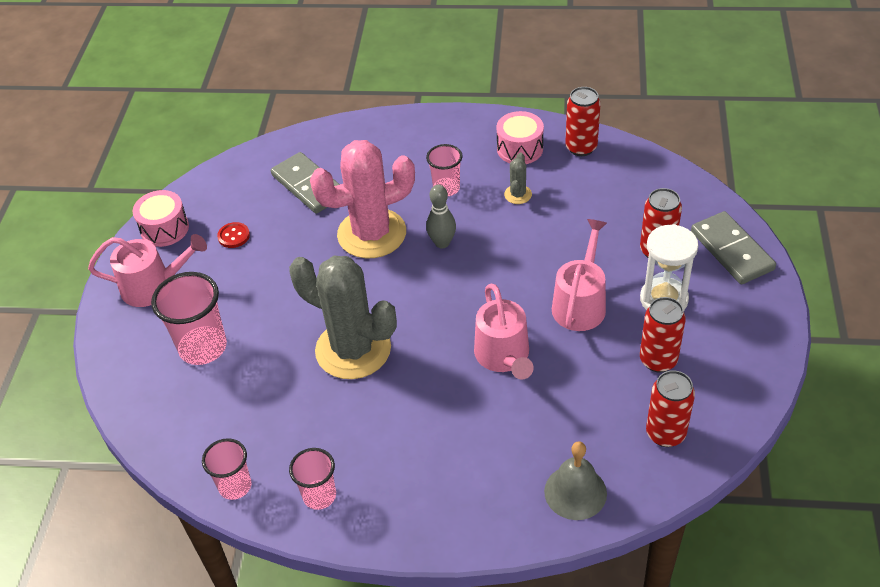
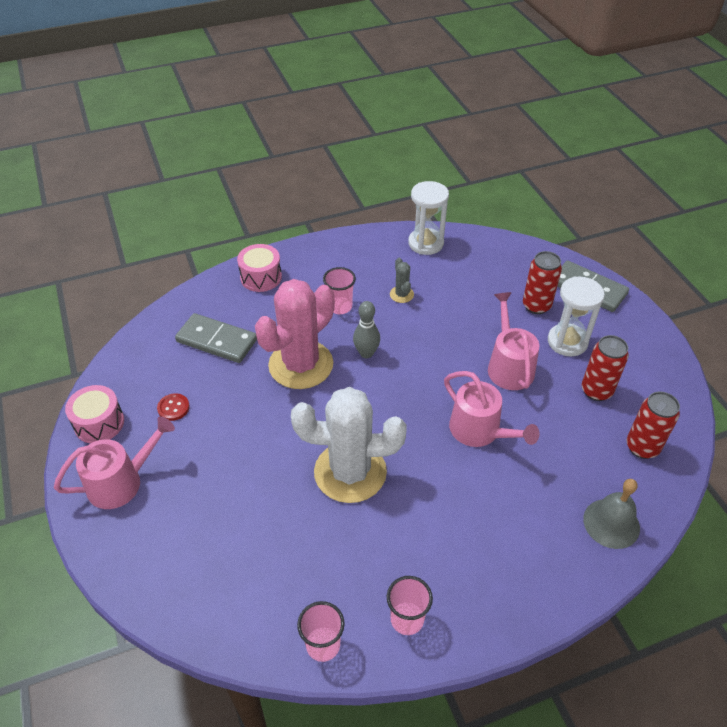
camera: 30 degrees left, 0 degrees up
(203, 347) = (208, 523): pink cup -> none
(353, 349) = (350, 472): grey cactus -> white cactus
(520, 149) = (378, 257): pink drum -> pink drum (261, 277)
(581, 147) = (426, 243): red can -> white hourglass

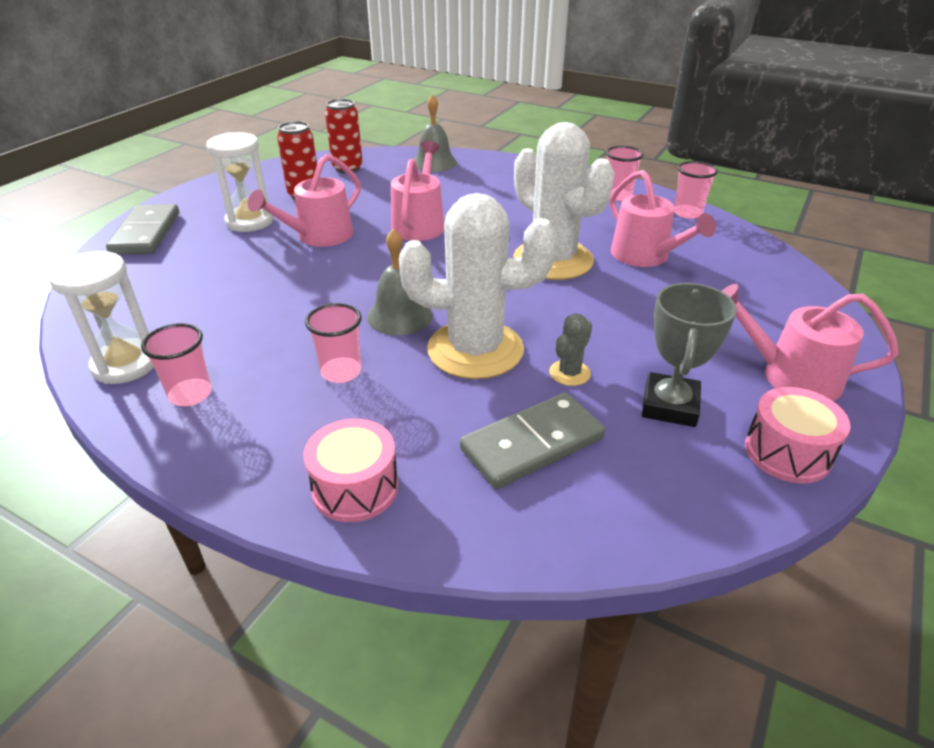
camera: 130 degrees left, 10 degrees down
(173, 408) = (670, 405): red button -> grey trophy
(217, 340) = (532, 443): grey domino -> grey domino turned 75 degrees clockwise
(297, 535) = (645, 256): none -> pink watering can
(301, 365) = (475, 350): pink cactus -> white cactus
(366, 353) = (399, 316): grey bowling pin -> grey bell
(377, 255) = (190, 394): none -> pink cup
(401, 294) = (266, 336): grey cactus -> grey cactus (569, 373)
(536, 306) = (204, 250): red can -> none

